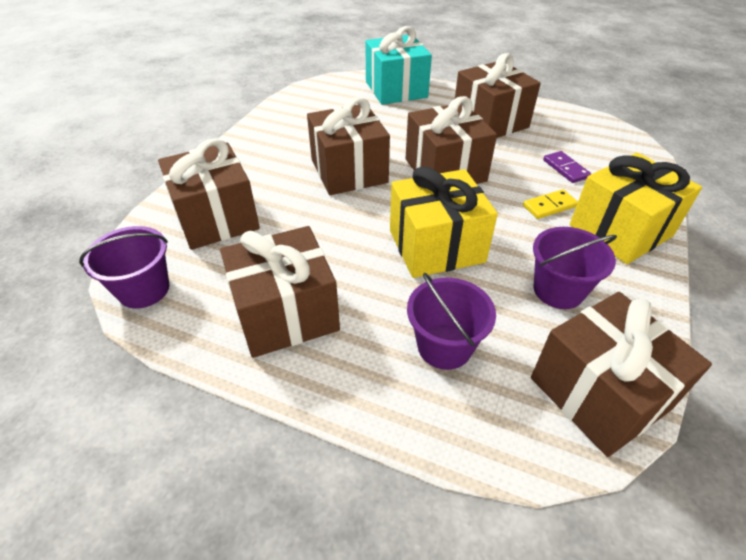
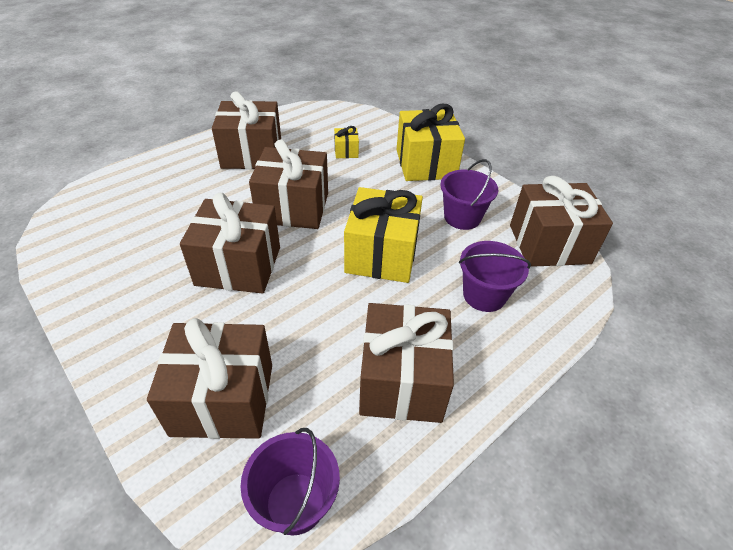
camera: 65 degrees left, 0 degrees up
(396, 89) = (136, 181): turquoise gift -> none
(549, 206) = (380, 179): yellow domino -> none
(565, 169) = (346, 151): purple domino -> yellow gift

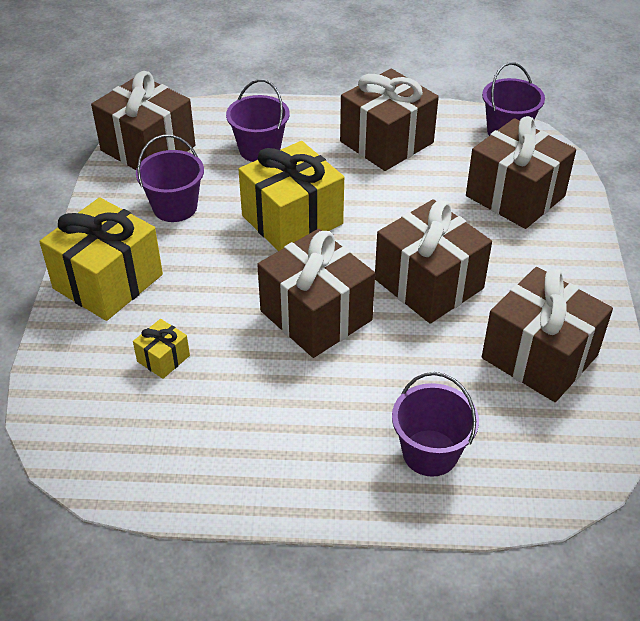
camera: 135 degrees left, 0 degrees up
(165, 182) = (430, 453): none -> purple bucket
(252, 154) = (281, 433): brown gift -> brown gift (539, 356)

